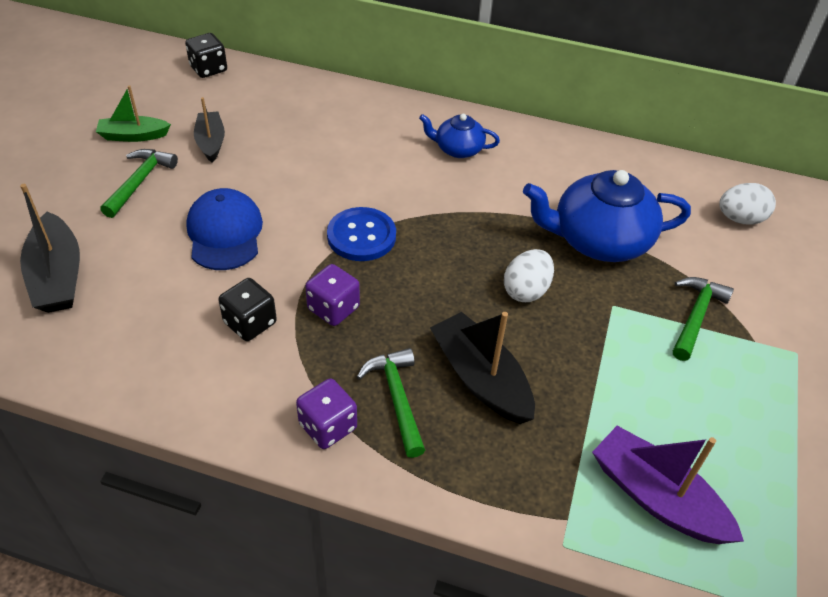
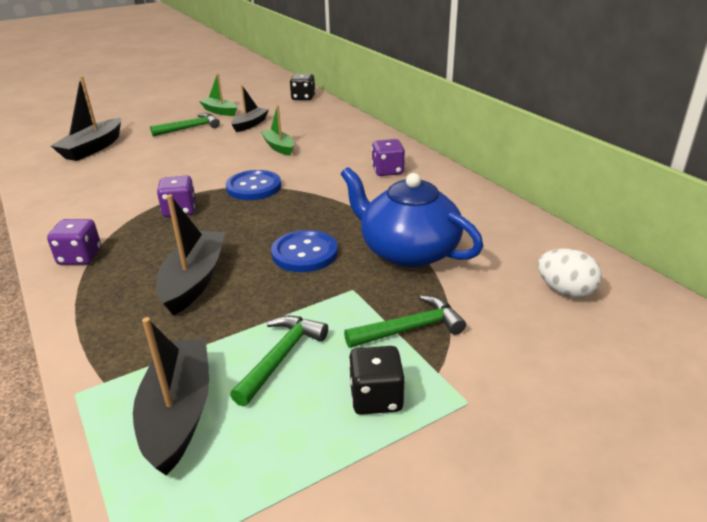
camera: 45 degrees right, 15 degrees down
(224, 233) = (189, 160): blue cap -> none
(250, 323) = (131, 198): black dice -> black dice (376, 398)
(301, 165) = (279, 147): none -> green boat
(397, 398) = (134, 264): green hammer -> green hammer (281, 357)
(458, 149) = (388, 171): blue teapot -> purple dice
(526, 290) = (305, 253): white egg -> blue button
(656, 497) = (178, 413): purple boat -> black boat

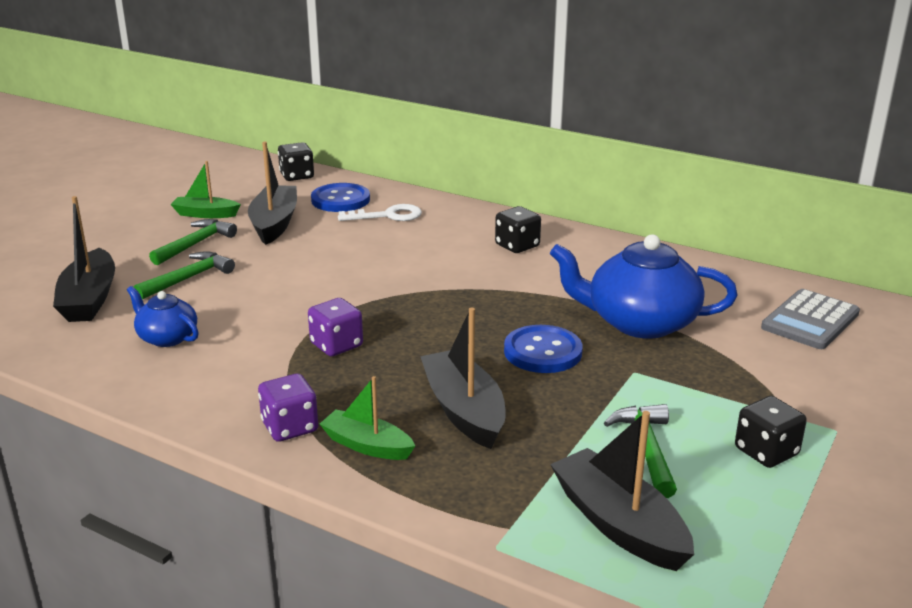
camera: 30 degrees left, 5 degrees down
(98, 180) = (167, 337): none -> blue teapot
(250, 124) = (274, 223): black boat -> black boat, size x1.56
(254, 187) = (389, 298): blue button -> blue button (340, 200)
(279, 147) = (353, 245): green boat -> green boat (367, 445)
(326, 133) = (388, 216): none -> white key
(388, 171) = (517, 246): purple dice -> black dice
(410, 328) = (726, 389): green hammer -> green hammer (188, 278)
(565, 291) = (810, 321): white egg -> grey calculator

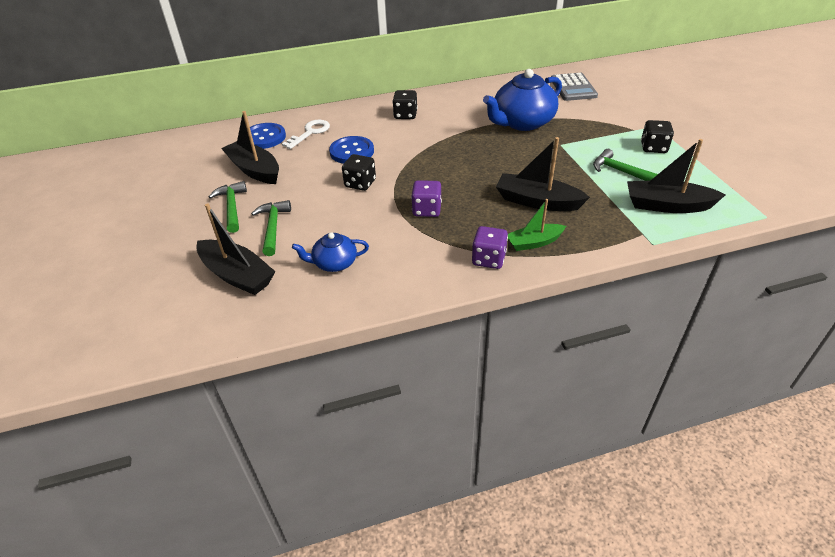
camera: 45 degrees left, 15 degrees up
(205, 214) = (197, 188): green boat -> none
(297, 176) = (206, 137): black dice -> black dice (360, 183)
(542, 352) = (514, 157): blue button -> blue button (352, 151)

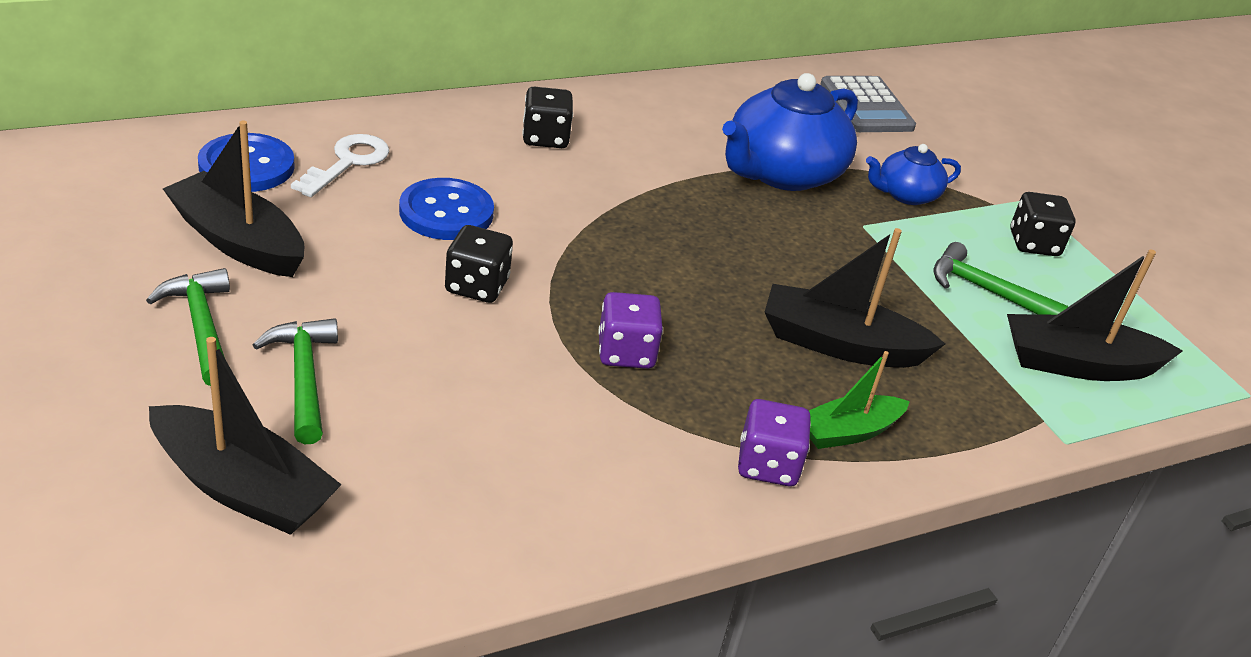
camera: 15 degrees left, 5 degrees down
(334, 263) = (453, 465): blue teapot -> blue teapot (906, 194)

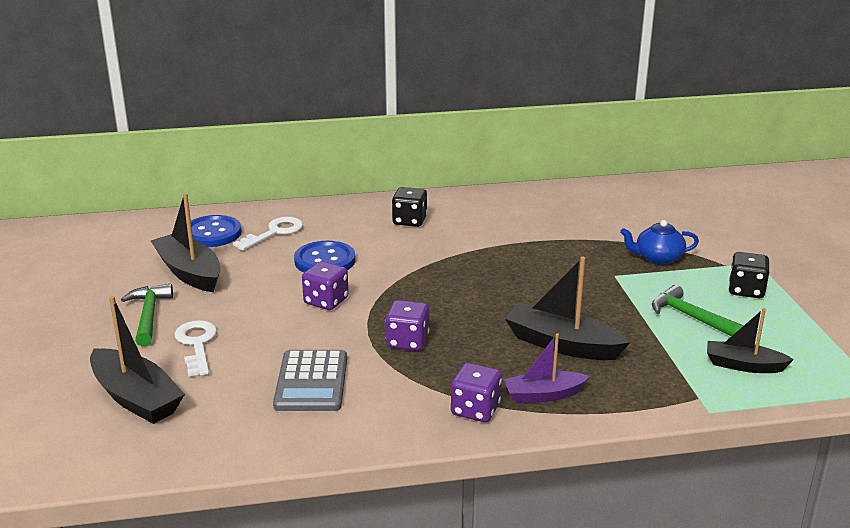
camera: 20 degrees right, 10 degrees down
(303, 377) = (197, 344): green hammer -> white key
(477, 286) = (326, 301): black dice -> purple dice
(782, 173) = (569, 243): blue teapot -> none
(848, 432) = (543, 395): green boat -> purple boat
(866, 106) = (653, 204): grey calculator -> grey calculator (311, 382)
(1077, 364) = (743, 365): black boat -> black boat, size x0.64

